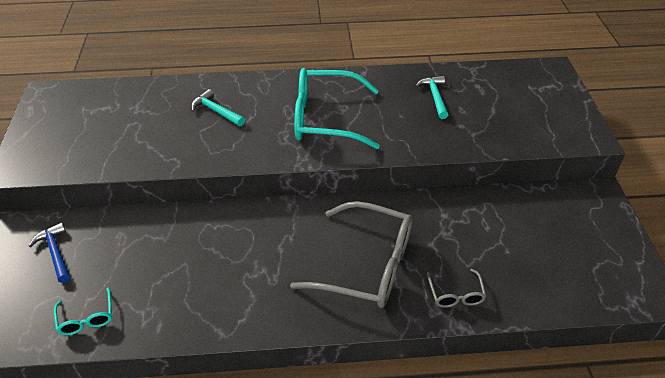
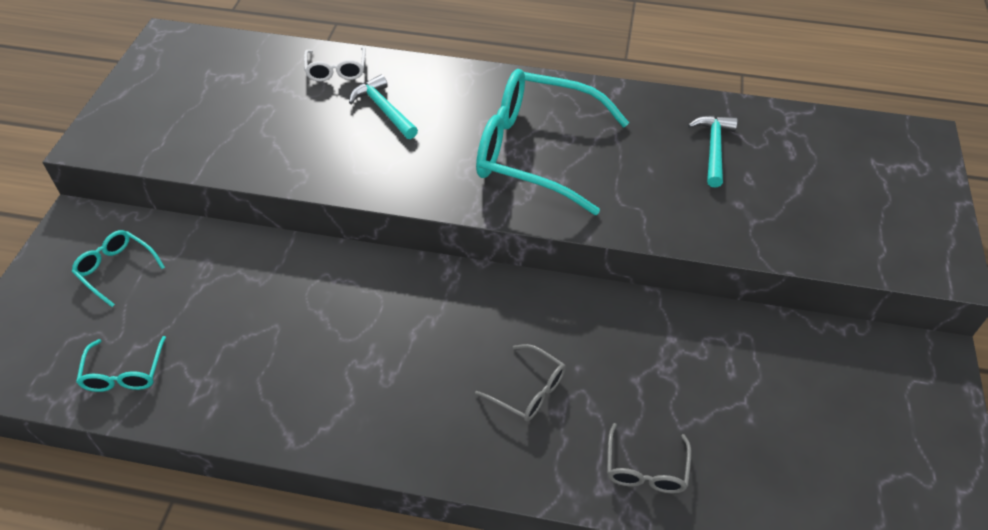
camera: 15 degrees right, 5 degrees up
(55, 252) = (116, 269): blue hammer -> turquoise glasses
(174, 93) = (336, 71): none -> white glasses
(367, 265) = (528, 390): grey glasses -> grey glasses, size x0.44

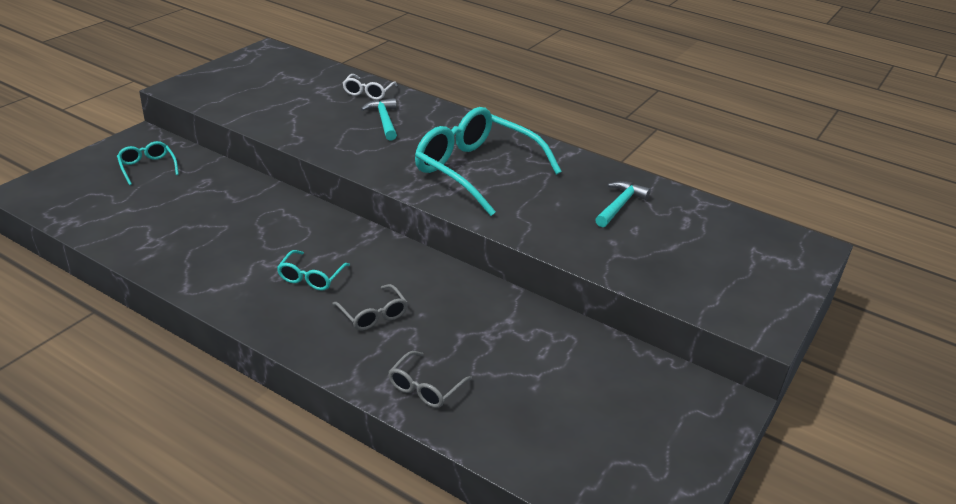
camera: 20 degrees right, 15 degrees down
(124, 373) = (109, 220): turquoise glasses -> turquoise glasses (311, 277)

